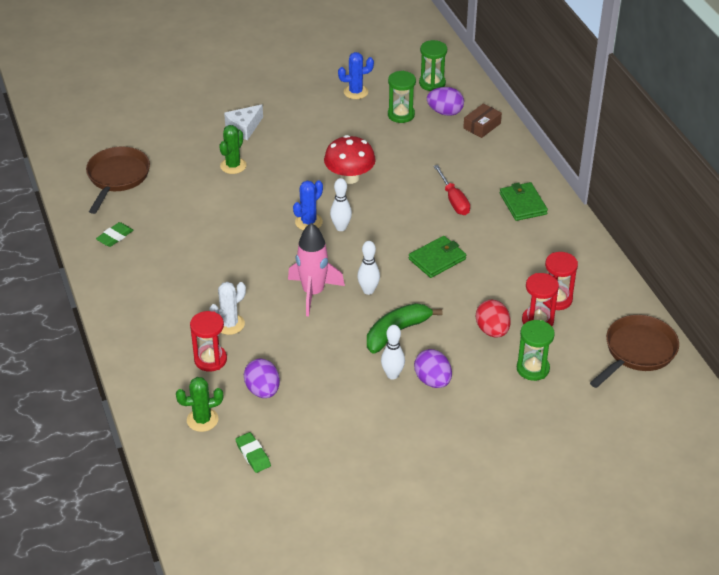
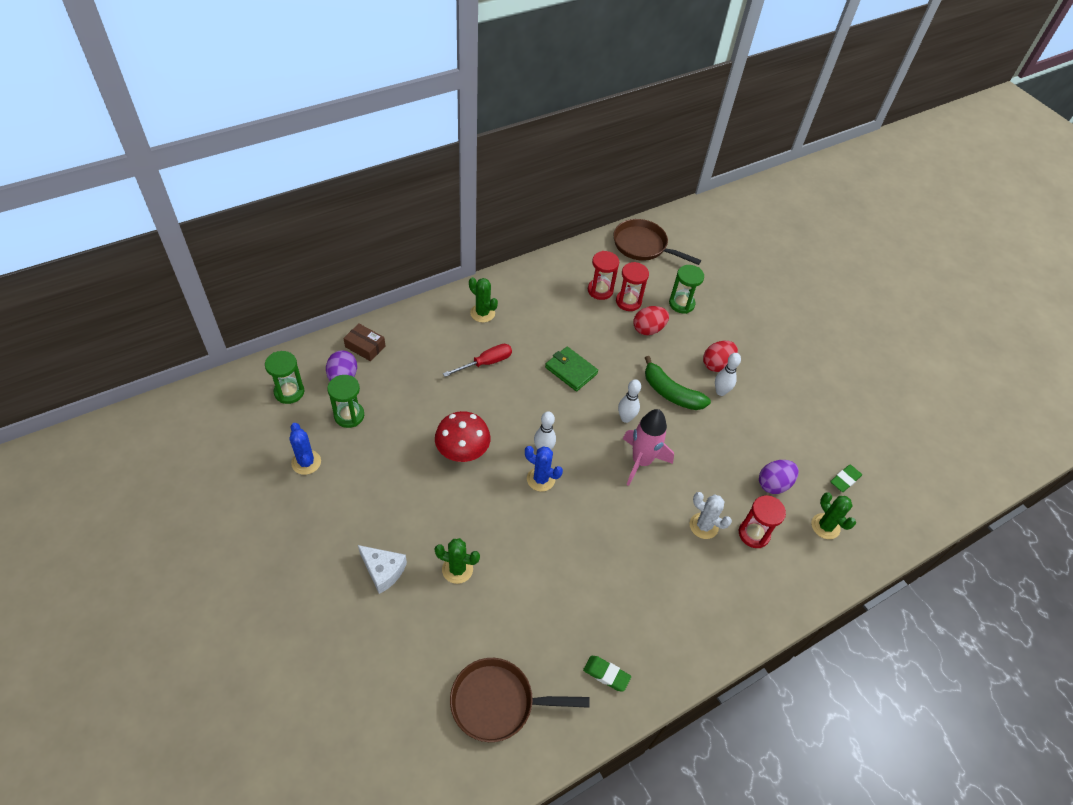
camera: 105 degrees left, 10 degrees up
(432, 381) = (717, 364): purple egg -> red egg
(523, 204) = (482, 313): green wallet -> green cactus

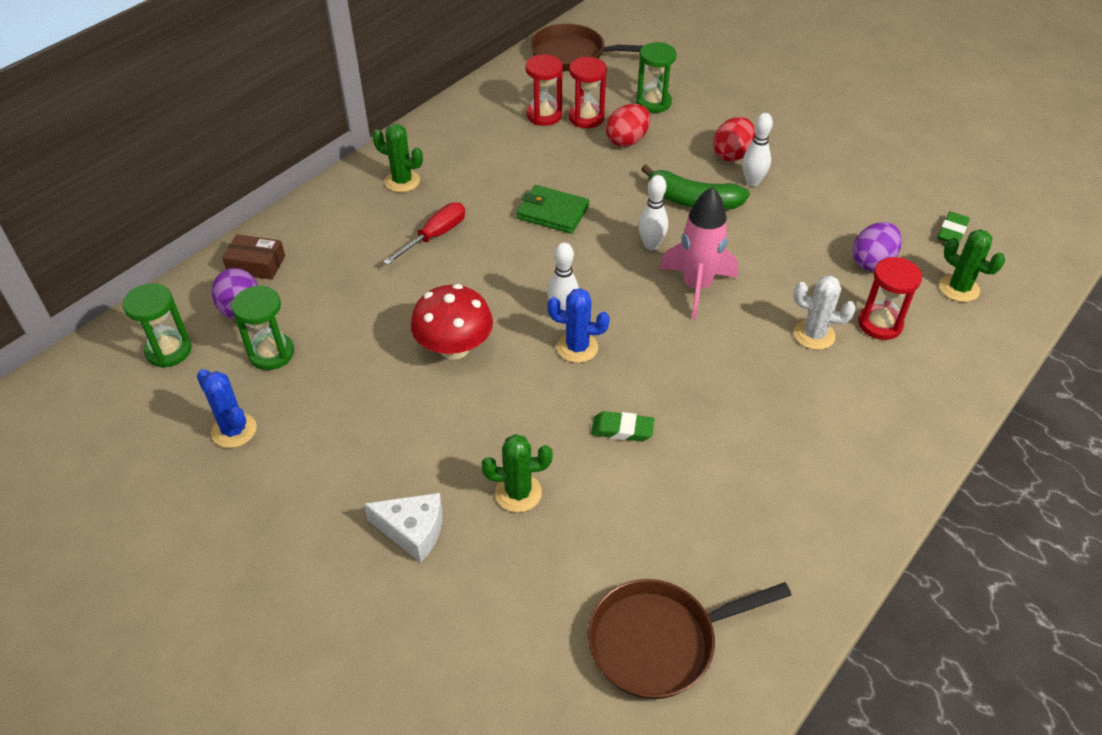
camera: 15 degrees left, 5 degrees down
(606, 674) = (786, 552): green eraser -> green eraser (622, 429)

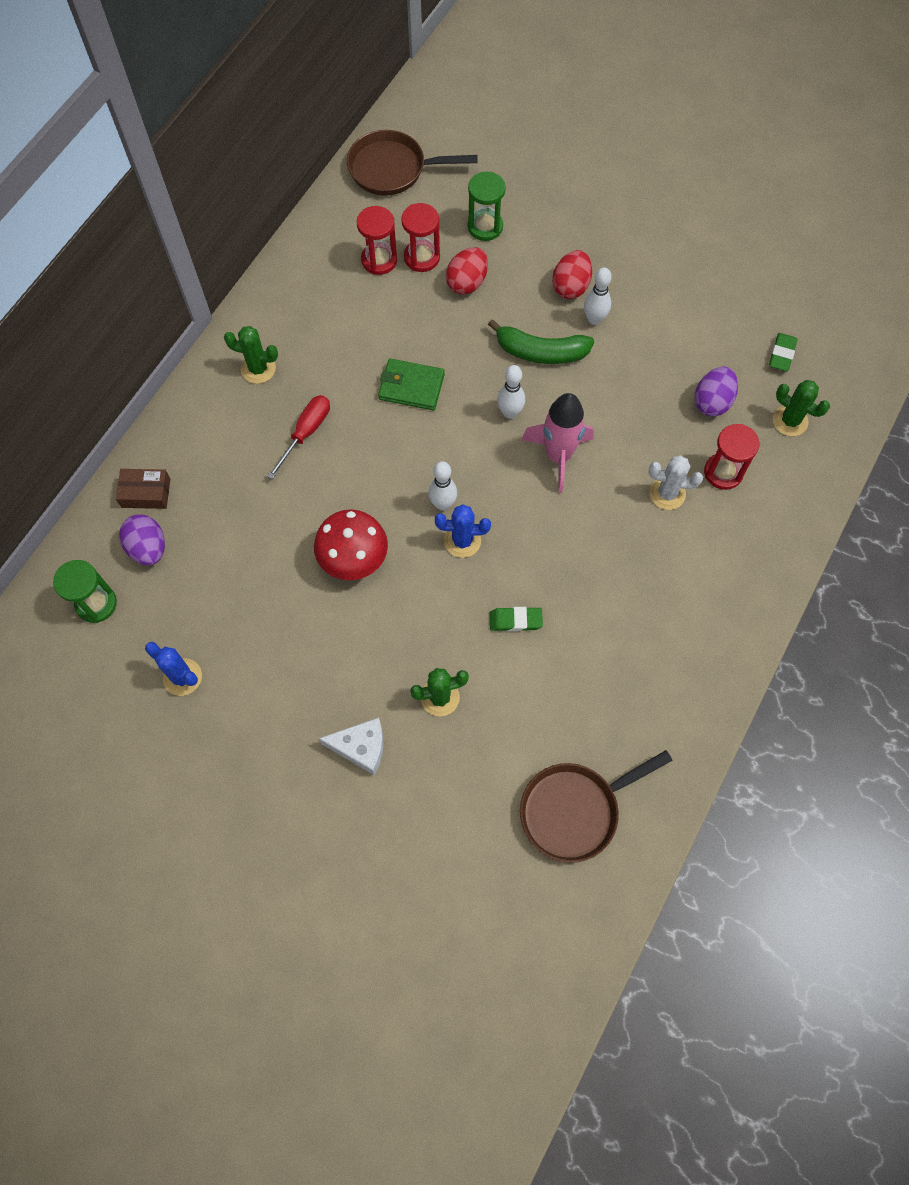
camera: 10 degrees left, 20 degrees up
(271, 353) = (191, 591): green hourglass -> none

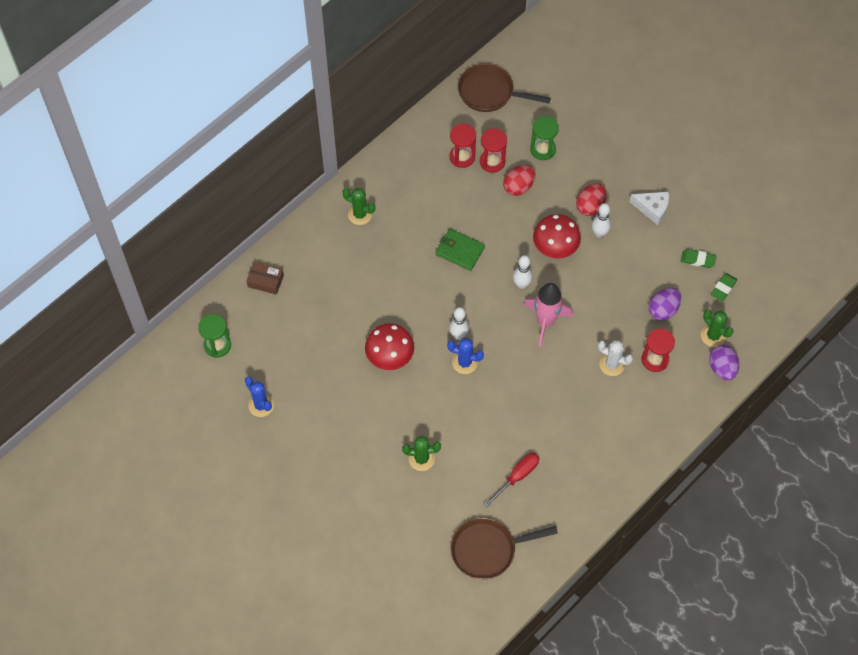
camera: 15 degrees right, 5 degrees down
(148, 548) = (258, 318): purple egg -> purple egg (722, 368)
(306, 433) = (380, 266): red screwdriver -> red screwdriver (517, 477)
(361, 747) = (362, 477): white cheese -> white cheese (652, 209)
(515, 620) = (484, 423): green eraser -> green eraser (698, 260)
(540, 352) = (555, 247): green banana -> red mushroom

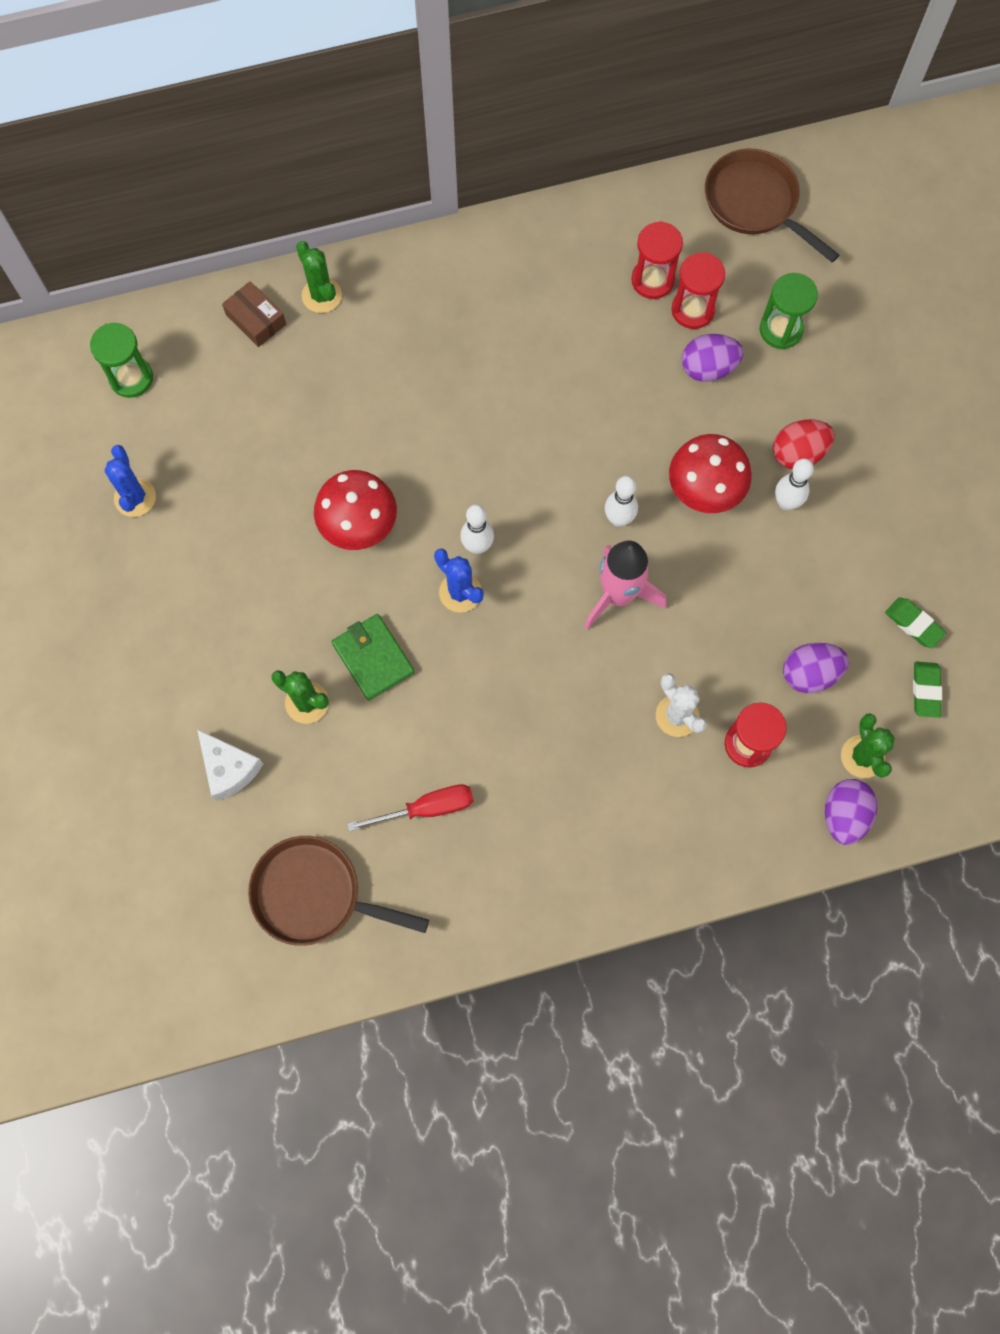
camera: 30 degrees right, 10 degrees up
(360, 214) = (449, 291): green cactus -> green cactus (321, 295)
(460, 251) = (559, 420): green wallet -> green wallet (373, 658)
(518, 187) = (708, 368): red egg -> purple egg
(652, 209) = (892, 507): white cheese -> white cheese (229, 768)
(723, 288) = (925, 690): green eraser -> green eraser turned 60 degrees counterclockwise

